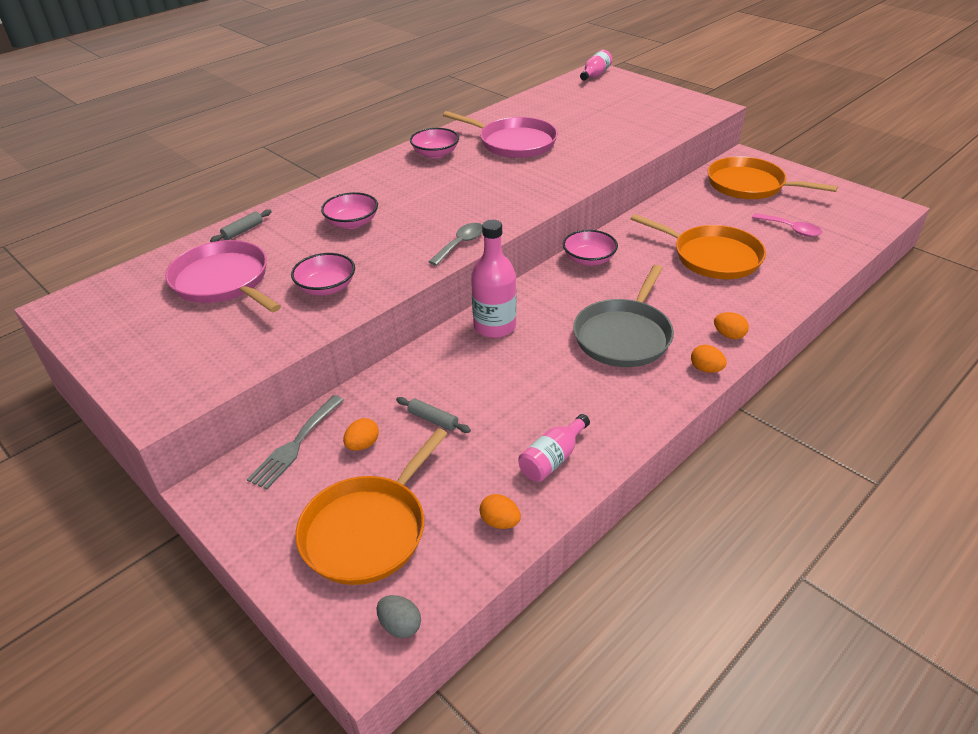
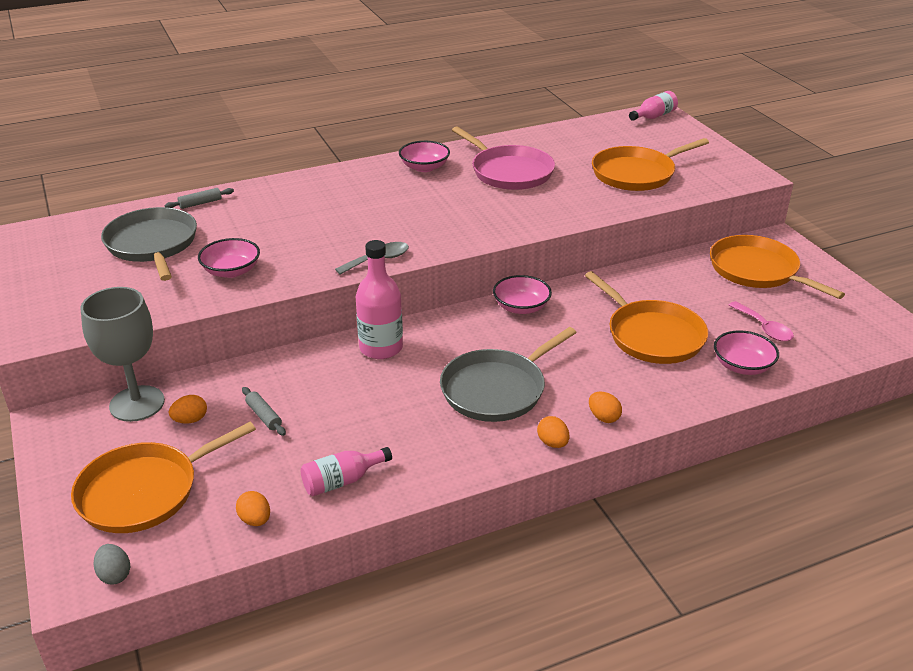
camera: 20 degrees right, 5 degrees down
(223, 281) = (152, 245): pink pan -> grey pan
(295, 445) = (137, 403): grey fork -> grey goblet
(352, 223) = (297, 217): pink bowl -> pink bowl (742, 366)
(621, 123) = (636, 174): none -> orange pan

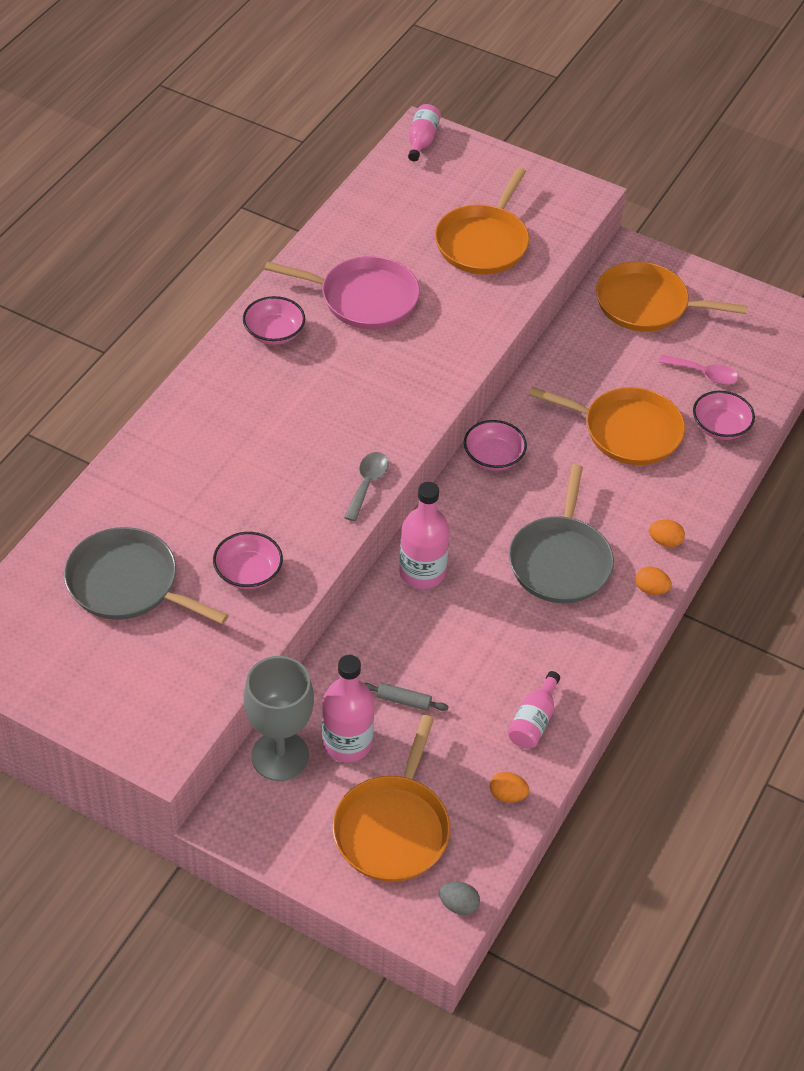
camera: 40 degrees left, 15 degrees up
(190, 420) = (347, 743): orange egg -> pink bottle
(200, 203) = (104, 503): grey rolling pin -> none

